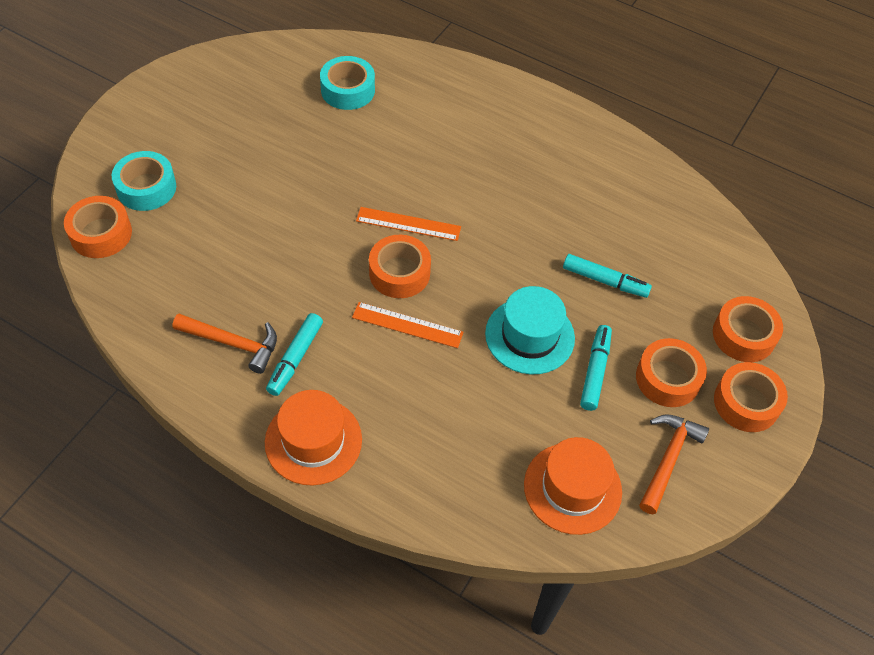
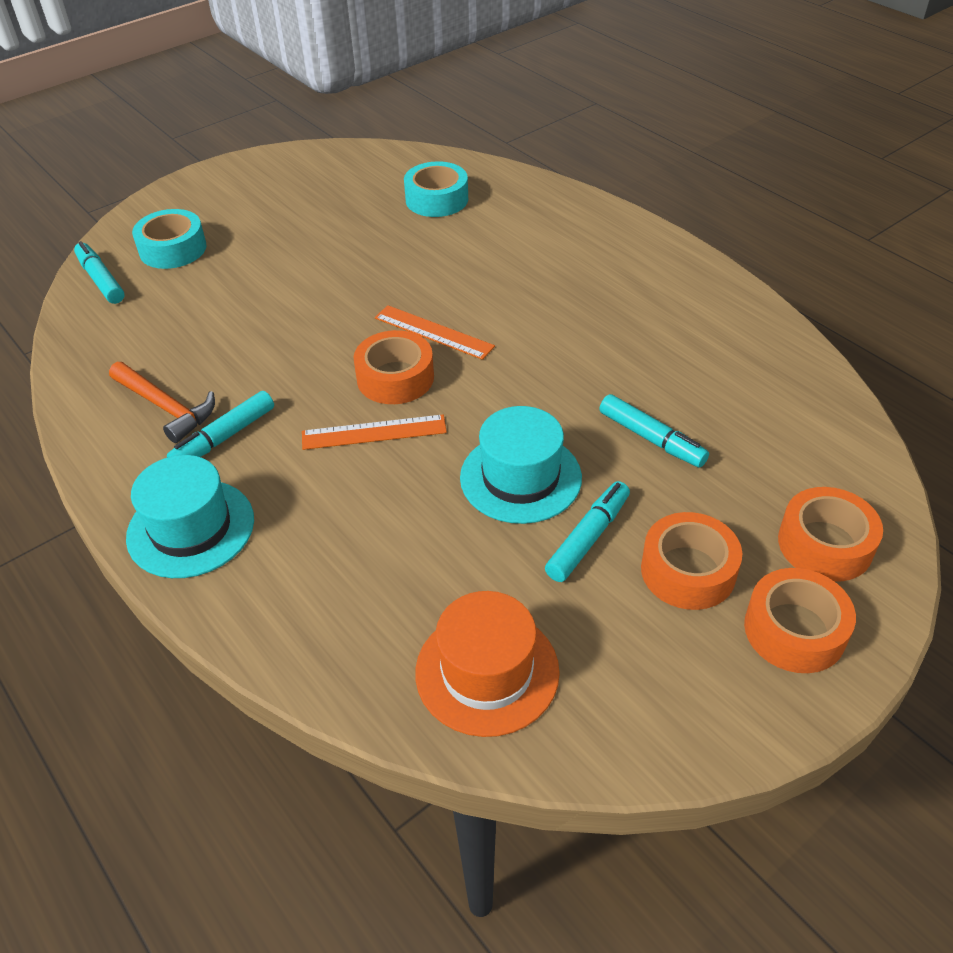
camera: 25 degrees right, 10 degrees down
(101, 234) = (101, 280): orange tape -> turquoise marker
(313, 441) = (191, 528): orange hat -> turquoise hat
(407, 325) = (374, 432): orange ruler -> orange ruler turned 45 degrees counterclockwise
(668, 459) = (643, 673): orange hammer -> none

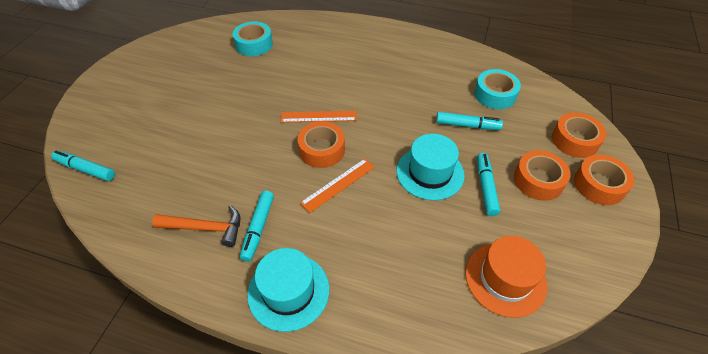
camera: 35 degrees left, 5 degrees up
(173, 249) = (118, 130): turquoise tape -> turquoise tape (495, 95)

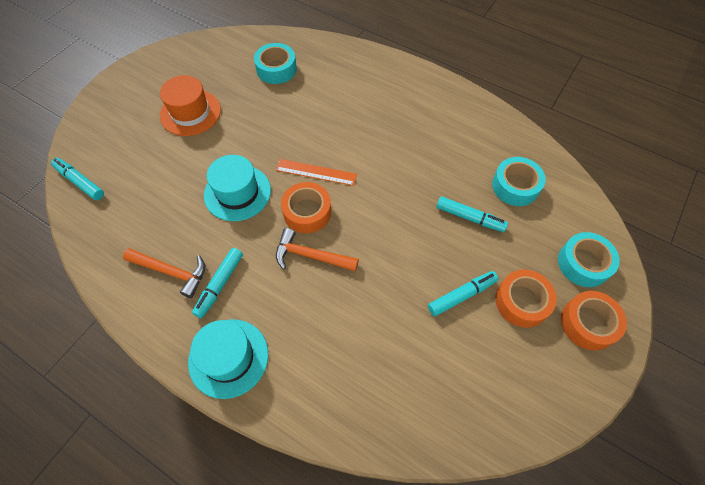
camera: 15 degrees right, 10 degrees up
(338, 185) = (311, 256): orange ruler -> orange hammer
(430, 173) = (409, 264): turquoise hat -> turquoise hat (237, 192)
(486, 187) = (461, 295): turquoise marker -> turquoise marker turned 45 degrees clockwise
(505, 278) = (442, 402): orange hat -> orange hat (190, 112)
(575, 140) = (583, 263): orange tape -> turquoise tape

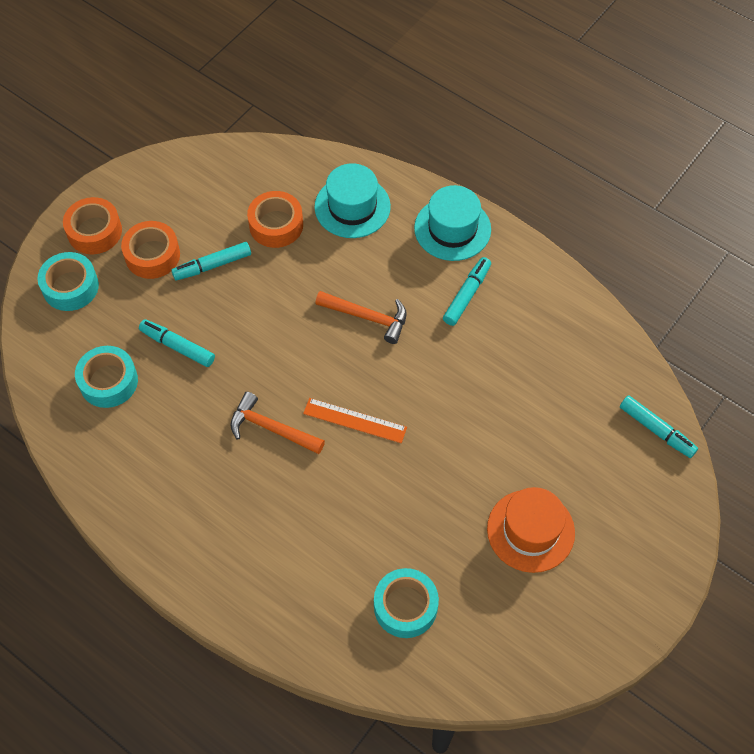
camera: 175 degrees left, 0 degrees up
(171, 272) = (521, 312): orange hammer -> orange hammer (271, 428)
(237, 192) = (454, 400): turquoise hat -> turquoise hat (352, 207)
(307, 212) = (369, 368): orange tape -> orange tape (276, 225)

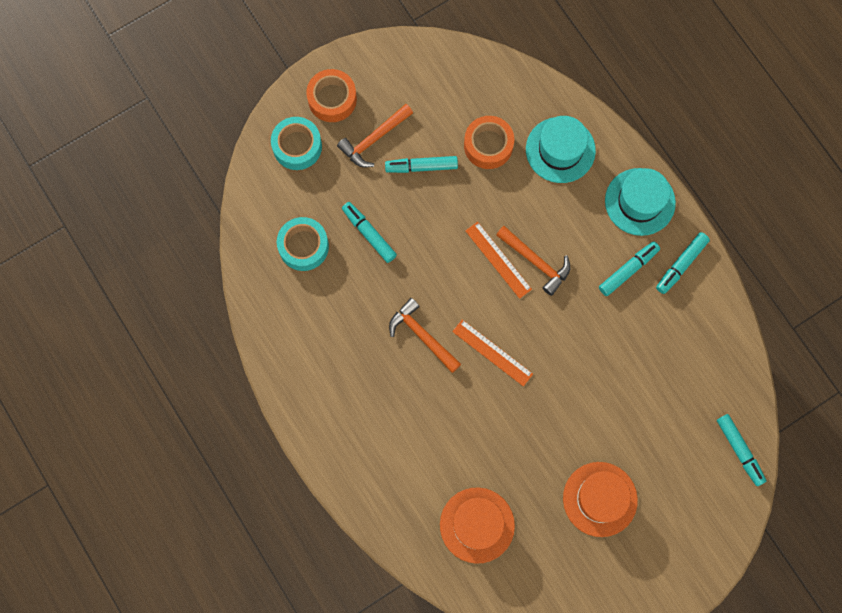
camera: 20 degrees right, 15 degrees up
(152, 255) = (374, 139): orange tape -> orange hammer
(326, 328) = (498, 260): none -> orange ruler
(405, 606) = (477, 525): turquoise tape -> orange hat
(518, 273) = (681, 265): none -> turquoise marker

